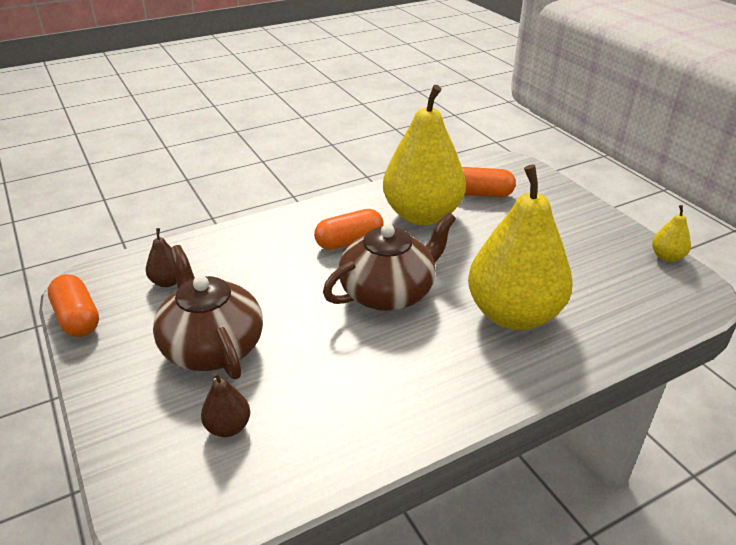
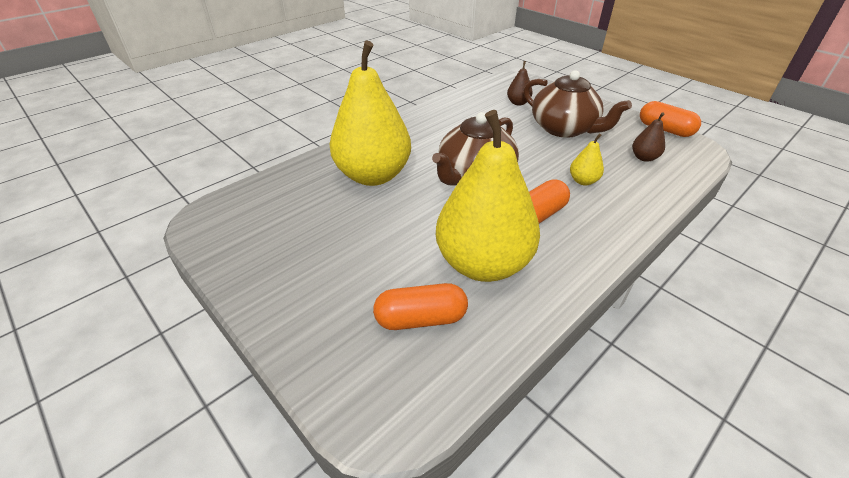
camera: 165 degrees right, 5 degrees up
(667, 257) = (210, 254): yellow pear -> yellow pear (583, 181)

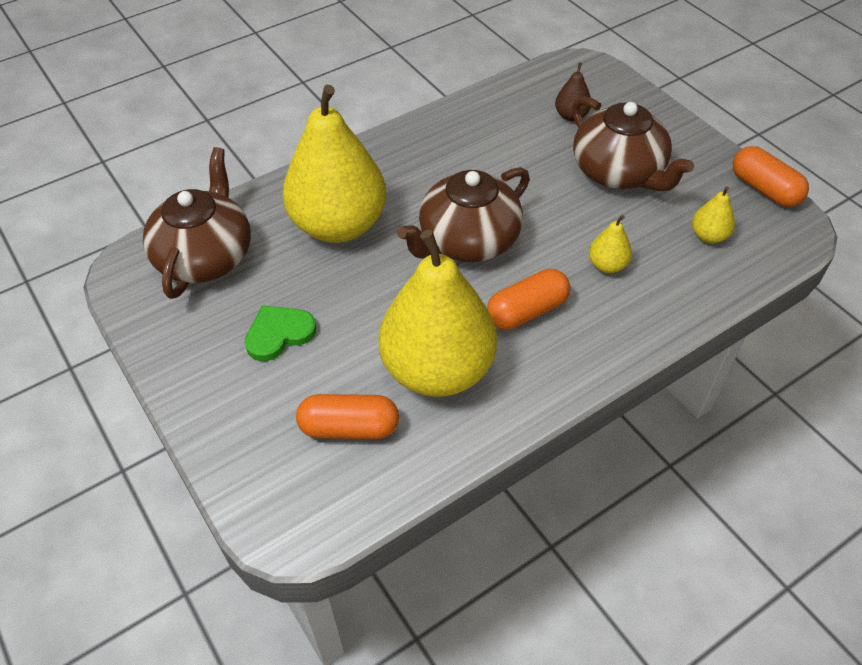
camera: 10 degrees right, 10 degrees up
(269, 205) = (205, 256): none -> brown teapot
(341, 252) = (279, 334): none -> green heart
(644, 158) = (708, 236): brown pear -> yellow pear

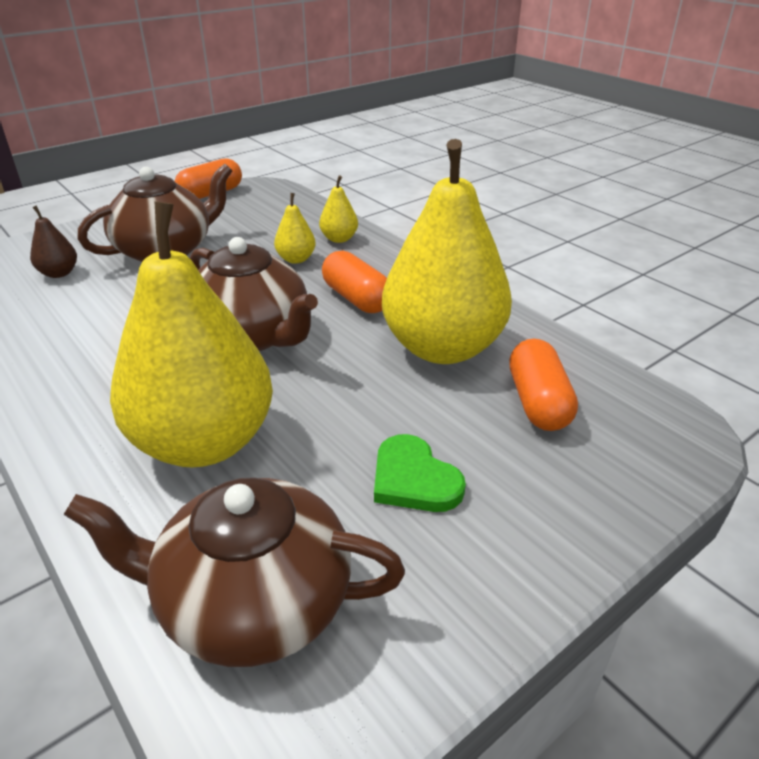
camera: 95 degrees left, 15 degrees down
(708, 236) = (264, 216): yellow pear -> yellow pear (339, 239)

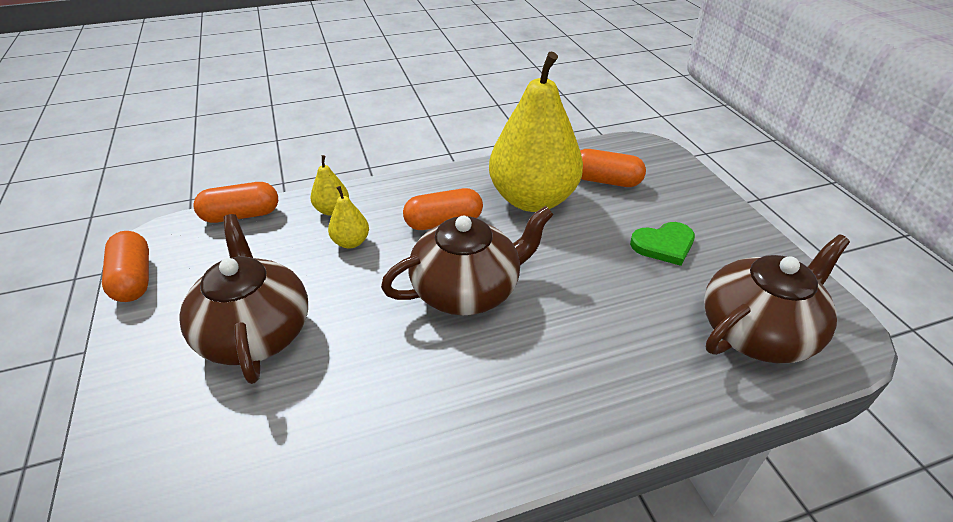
camera: 70 degrees left, 5 degrees up
(59, 273) = (235, 438): brown pear -> none
(204, 442) = (604, 337): yellow pear -> none
(252, 602) = (757, 331): brown teapot -> brown teapot turned 150 degrees counterclockwise
(306, 205) = (241, 215): none -> orange capsule

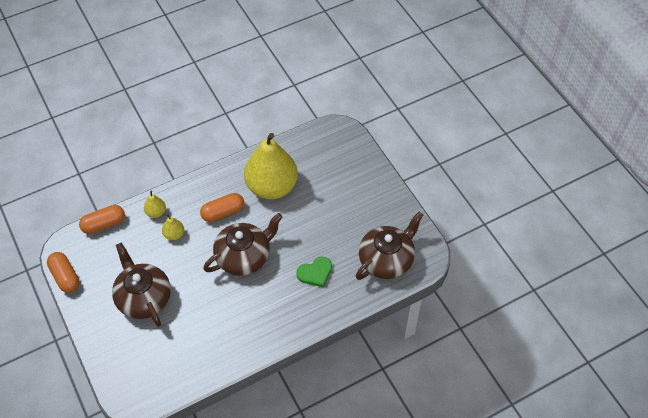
camera: 10 degrees left, 15 degrees up
(605, 180) = (314, 164): orange capsule -> none
(664, 245) = (345, 211): green heart -> green heart (315, 273)

